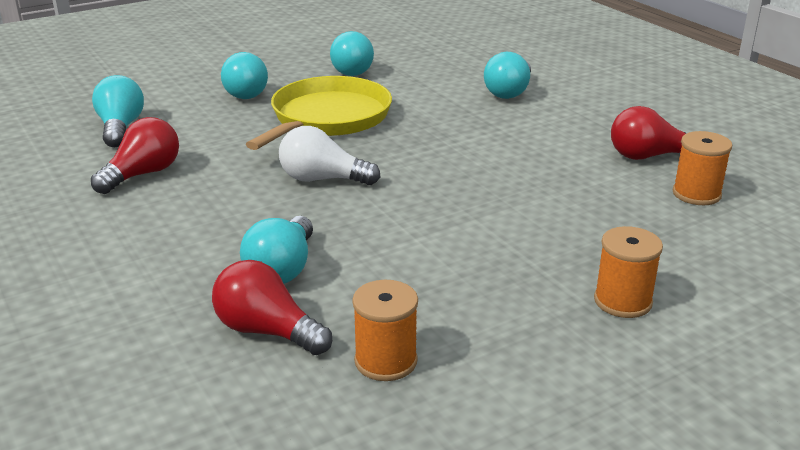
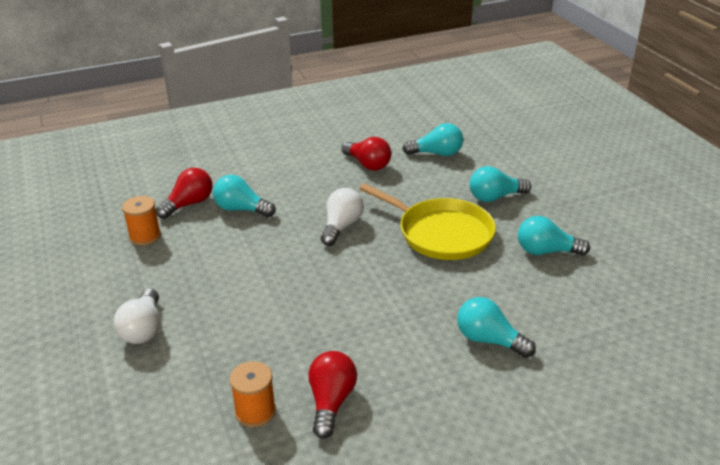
camera: 100 degrees right, 5 degrees up
(622, 301) = (143, 329): orange spool -> white light bulb

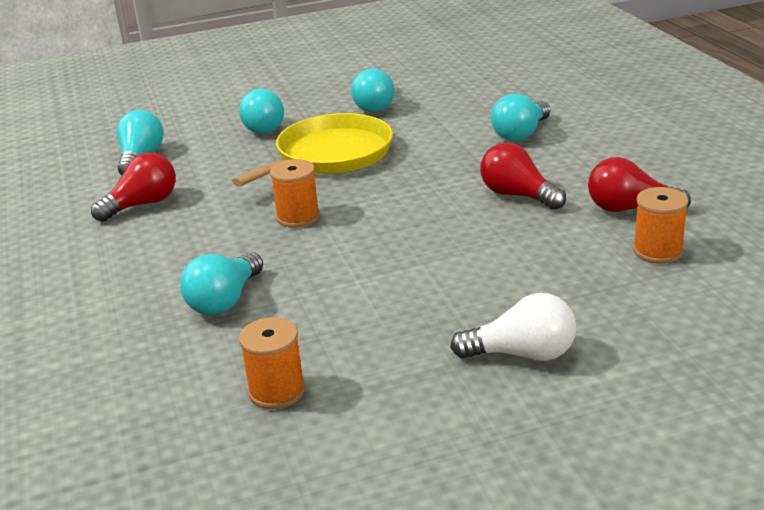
camera: 85 degrees left, 5 degrees down
(189, 204) = (188, 356): red light bulb -> red light bulb (518, 195)
(341, 226) = (298, 217): white light bulb -> orange spool

